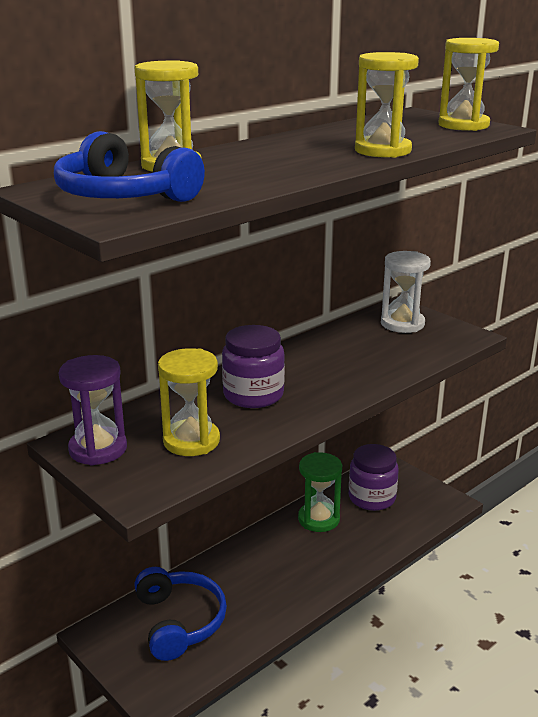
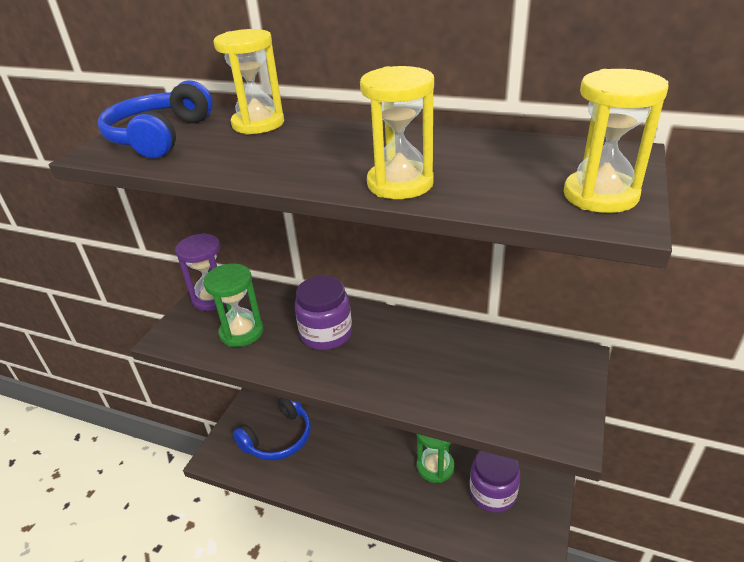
camera: 65 degrees right, 10 degrees up
(191, 441) = (241, 332): yellow hourglass -> green hourglass
(402, 324) = (542, 373): white hourglass -> none

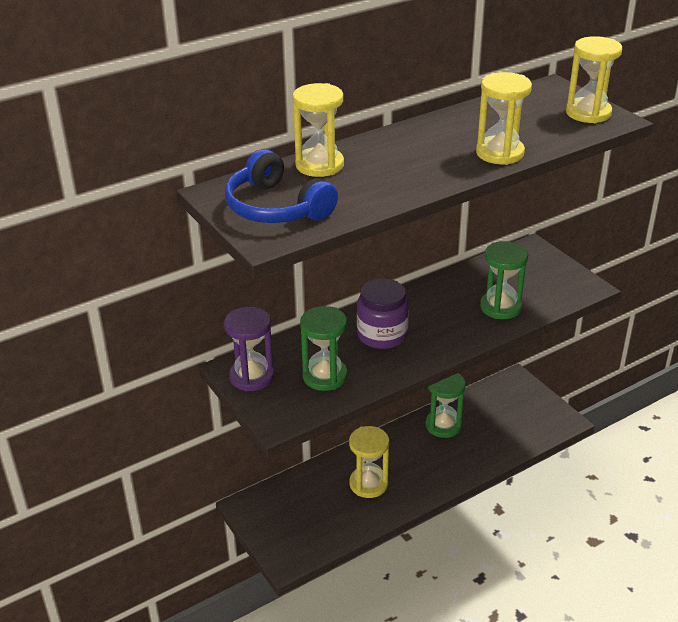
camera: 55 degrees left, 0 degrees up
(278, 437) = (312, 503): blue headphones -> none
(325, 458) = (368, 484): none -> yellow hourglass
(449, 386) = (500, 307): none -> green hourglass
(492, 492) = (495, 410): purple jar -> none

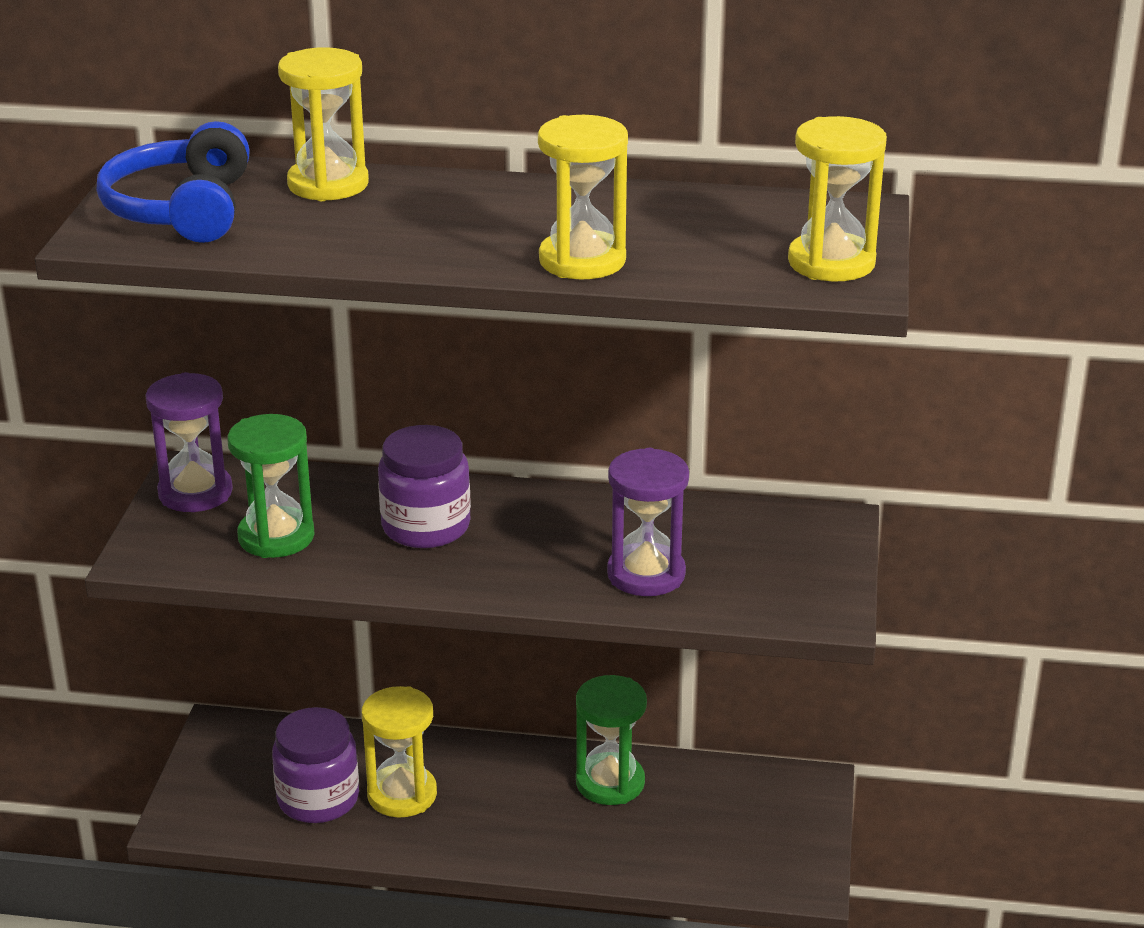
camera: 40 degrees right, 5 degrees down
(335, 509) = (318, 799): none -> purple jar
(500, 307) = (646, 574): green hourglass -> purple hourglass

